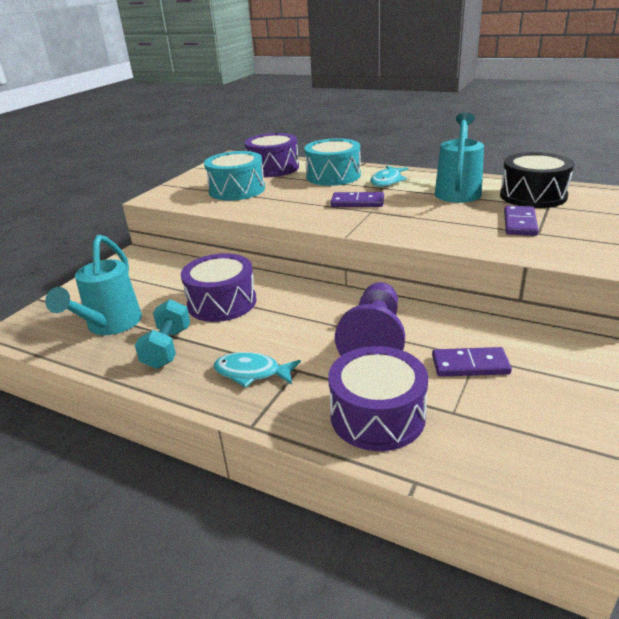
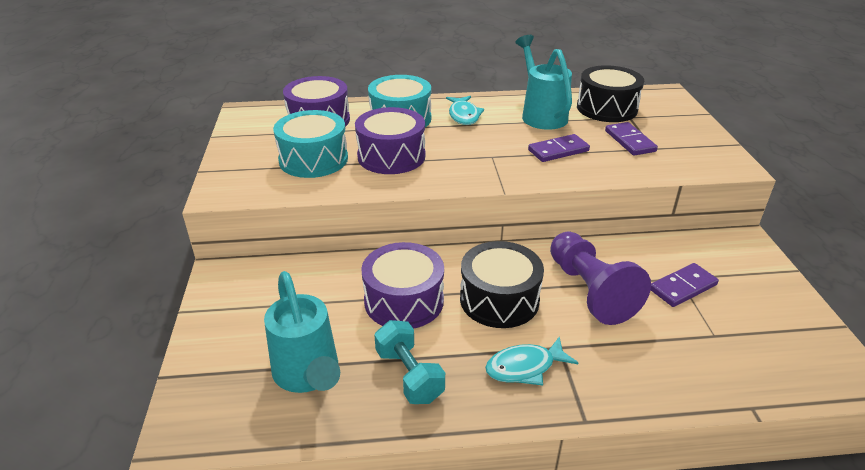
camera: 35 degrees left, 5 degrees up
(291, 323) = (499, 299): none -> black drum
(357, 202) = (466, 148): purple domino -> purple domino (558, 151)
(377, 416) = (669, 363): purple drum -> purple drum (391, 156)

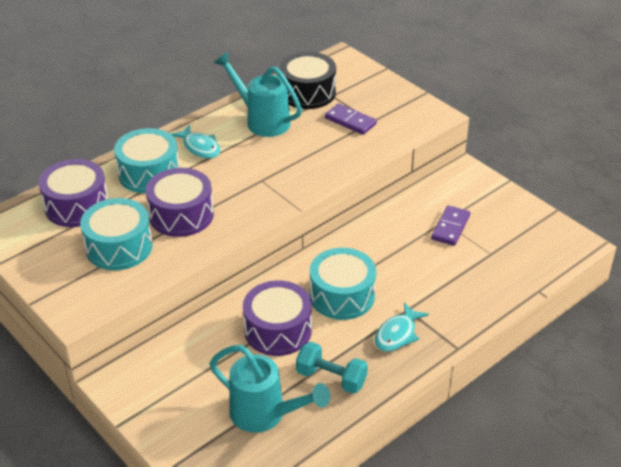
camera: 35 degrees left, 5 degrees up
(499, 299) = (342, 296): black drum -> turquoise drum
(558, 151) = (306, 153): purple domino -> none
(590, 291) = (395, 259): purple pawn -> none

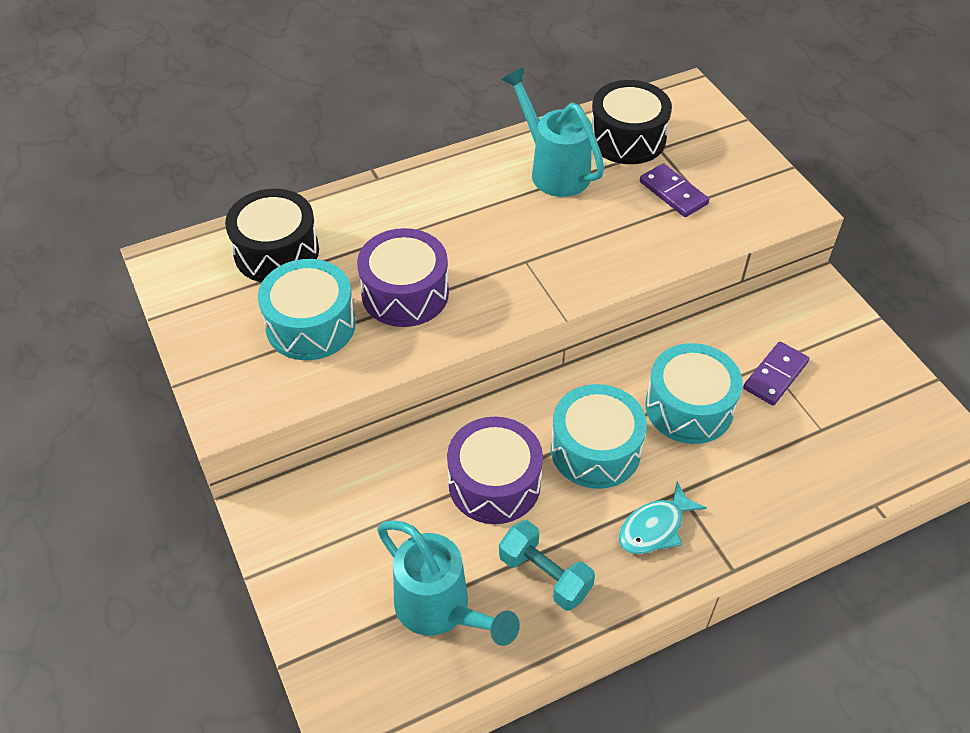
camera: 15 degrees right, 10 degrees up
(76, 206) = (276, 252): purple drum -> black drum
(149, 173) = (382, 222): turquoise drum -> turquoise drum (689, 407)
(200, 147) = (459, 195): turquoise fish -> none

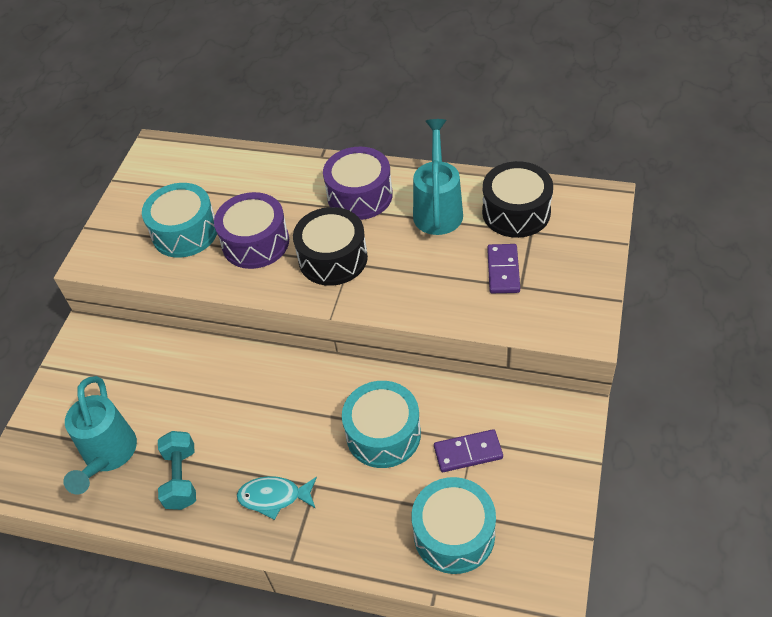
camera: 45 degrees right, 0 degrees up
(276, 252) = (215, 175): black drum -> black drum (333, 258)
(494, 483) = (214, 401): purple drum -> purple drum (360, 196)
(595, 450) = (294, 421): turquoise drum -> turquoise drum (454, 534)

